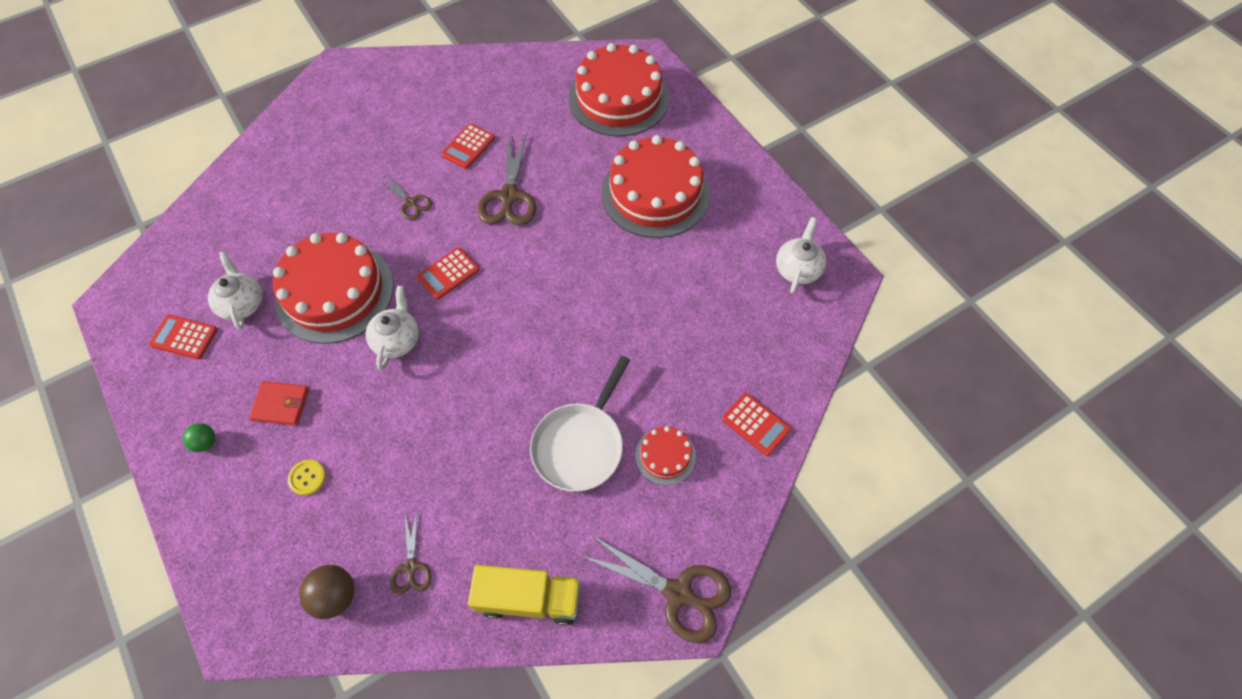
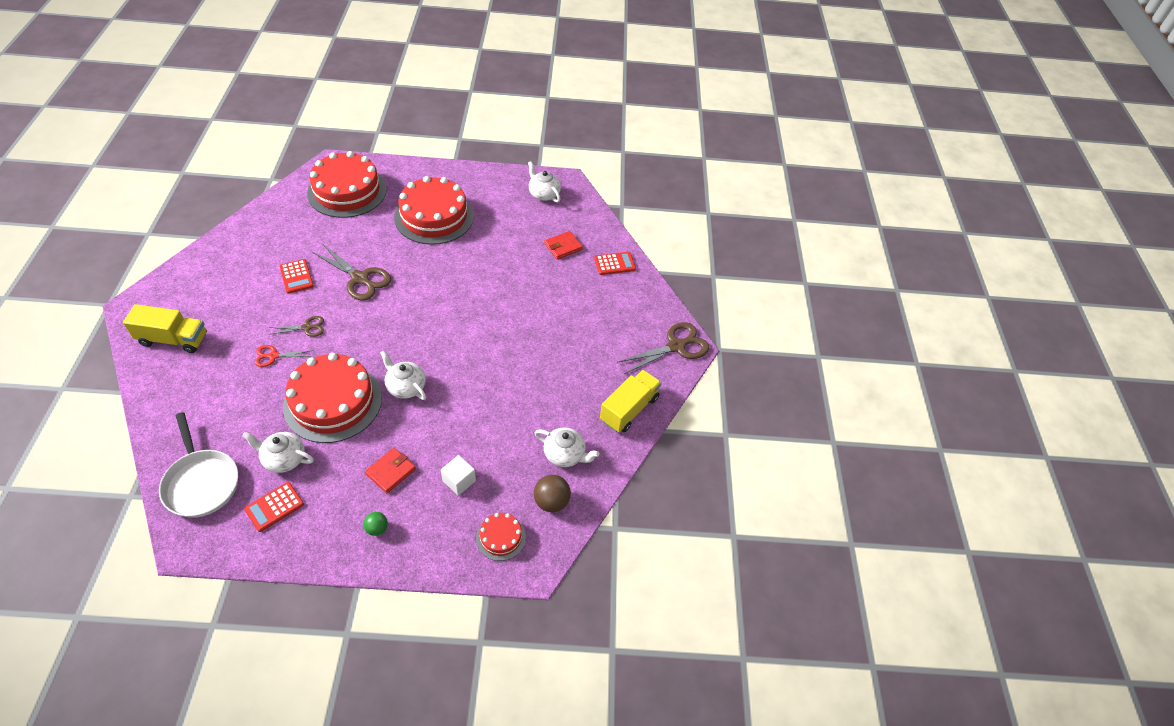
camera: 60 degrees left, 10 degrees down
(307, 478) = (459, 481): yellow button -> white cube
(322, 120) = (173, 339): none -> yellow truck
(356, 204) = (273, 356): none -> red scissors
(411, 567) = (565, 454): brown scissors -> white teapot
(448, 274) = (384, 337): red calculator -> none
(581, 444) = (560, 338): white pan -> white pan (201, 482)
(665, 456) = (599, 308): red cake -> red cake (501, 537)
(730, 348) = (563, 247): none -> red wallet

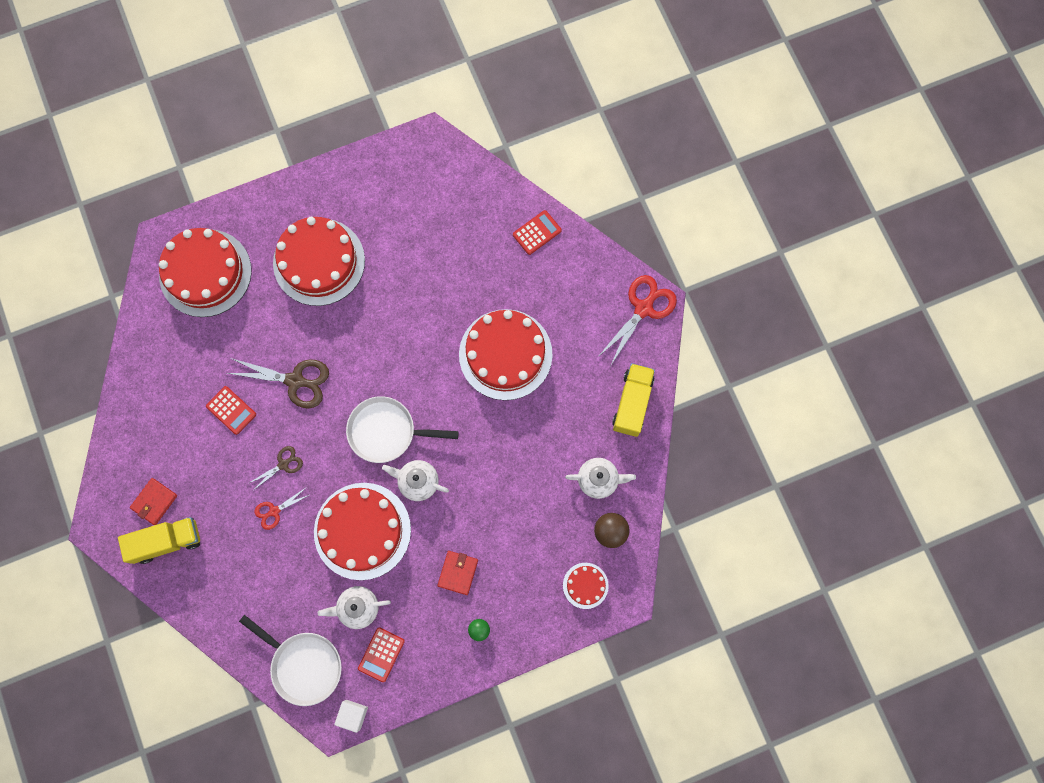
camera: 20 degrees left, 25 degrees up
(406, 341) = (387, 431): none -> white pan
(459, 481) = (521, 552): white cube -> white cube (353, 714)
(539, 330) = (505, 354): none -> red cake
(543, 194) = (415, 170): white teapot -> none
(563, 247) = (474, 236): red wallet -> red wallet (154, 501)
(676, 346) = (643, 308): brown scissors -> red scissors

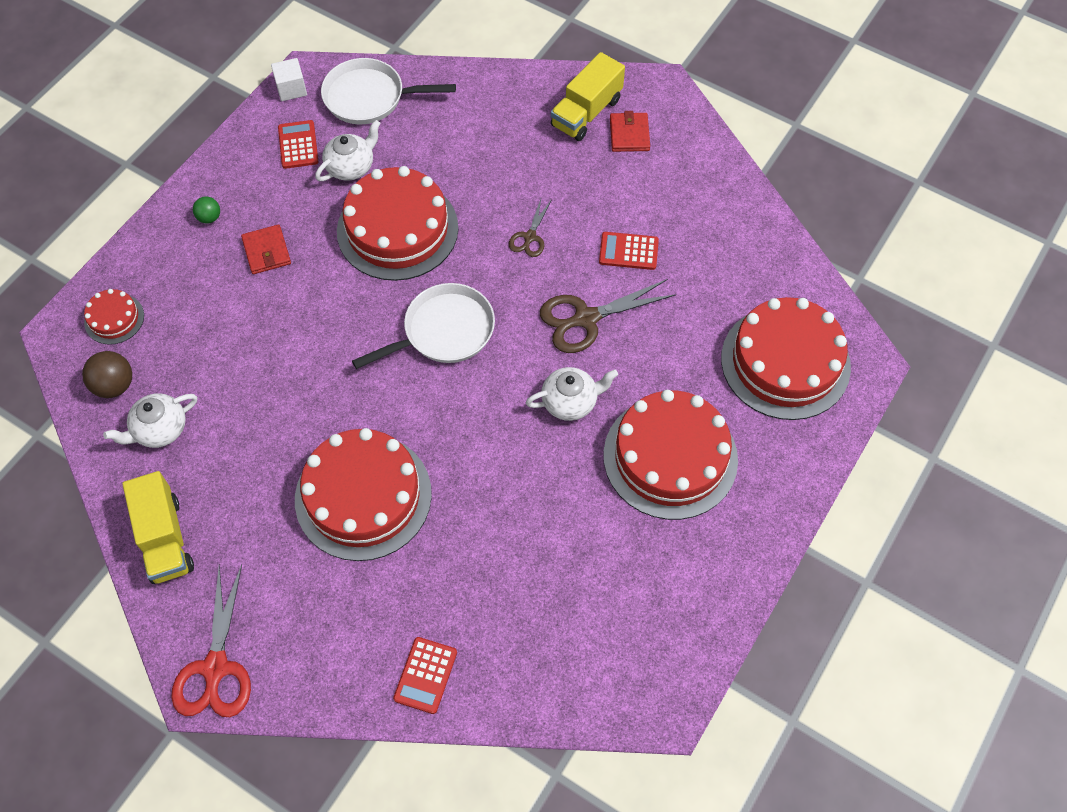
camera: 145 degrees right, 15 degrees down
(274, 511) = (503, 194): red scissors -> none
(417, 481) = (372, 305): white teapot -> white teapot (570, 401)

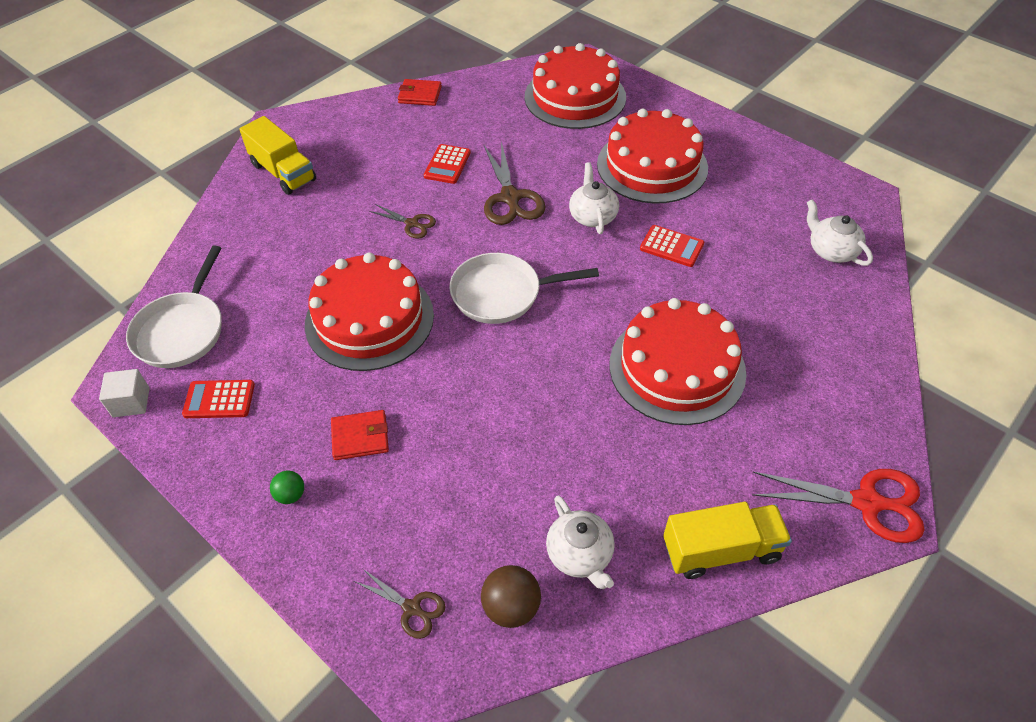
camera: 80 degrees left, 10 degrees down
(114, 319) = (411, 608): red cake -> brown scissors
(351, 166) = (271, 352): white teapot -> white teapot (831, 250)
(425, 675) = (855, 335): red calculator -> red calculator (671, 246)
(443, 331) = (502, 293): white pan -> white pan turned 75 degrees counterclockwise
(629, 134) = (321, 149): red wallet -> red wallet (420, 95)

